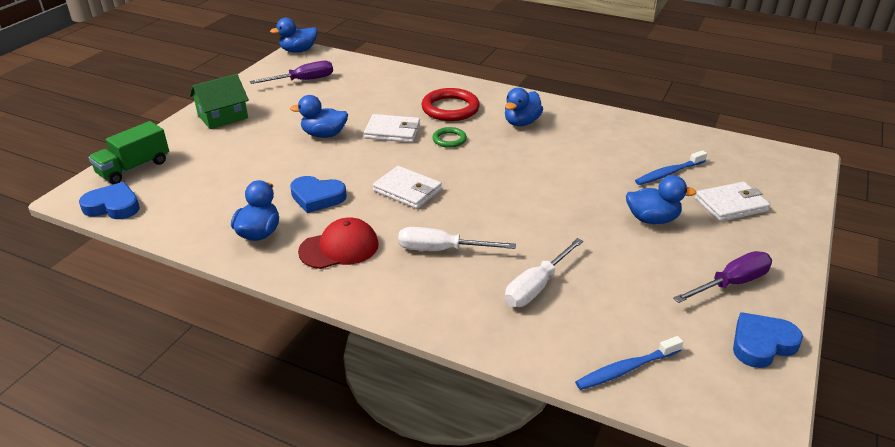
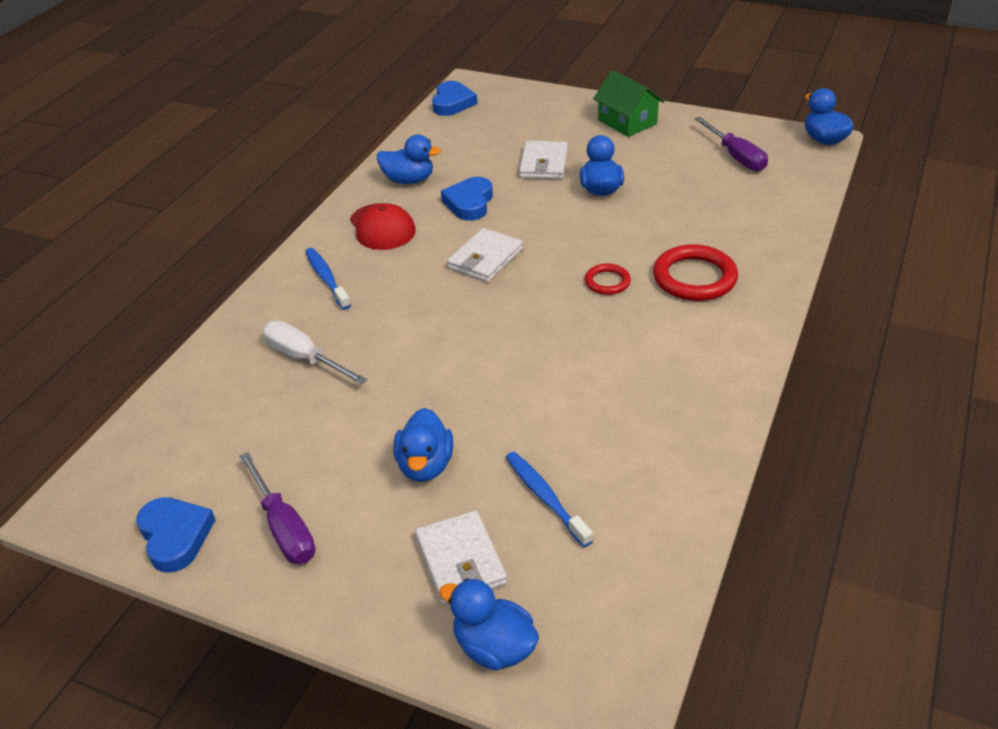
camera: 90 degrees right, 5 degrees up
(134, 168) = (516, 98): green truck -> none
(392, 131) = (618, 236): white wallet -> white wallet (543, 164)
(441, 250) = (373, 290): white screwdriver -> none
(449, 139) = (607, 282): green ring -> red ring
(521, 122) = (670, 345): blue duck -> blue duck (494, 647)
(627, 369) = (170, 419): blue toothbrush -> blue toothbrush (327, 279)

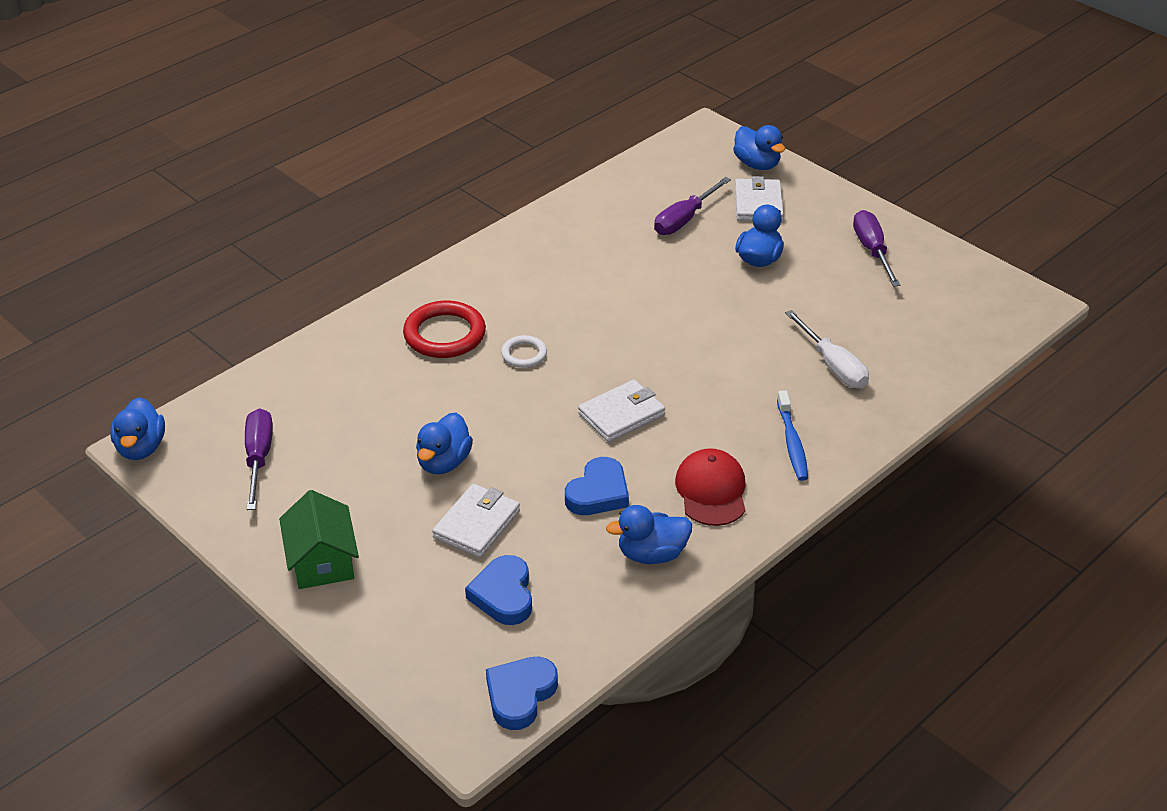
camera: 160 degrees left, 0 degrees up
(175, 536) = (951, 265): blue heart -> blue heart (503, 595)
(409, 180) = (652, 554): blue duck -> blue duck turned 45 degrees counterclockwise
(546, 498) = (684, 219): blue toothbrush -> purple screwdriver
(607, 282) = (524, 354): red ring -> white ring

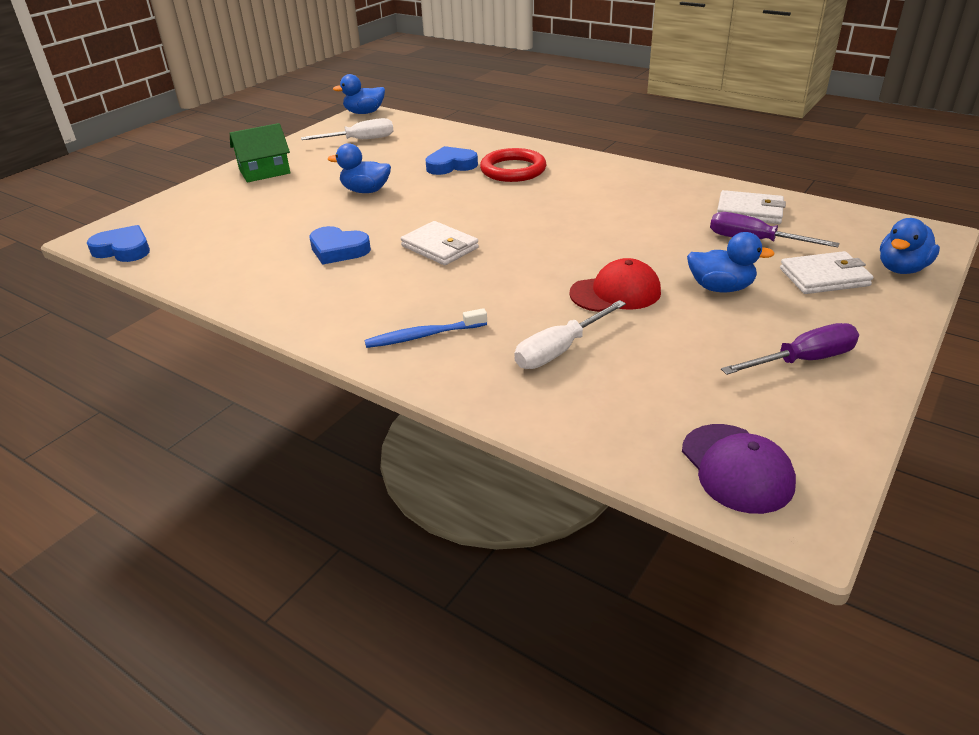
camera: 80 degrees right, 5 degrees down
(258, 458) = (360, 140): purple screwdriver -> white screwdriver
(477, 524) = (300, 211): white wallet -> white wallet (749, 211)
(503, 595) = (225, 230): blue heart -> blue heart (451, 165)
(524, 354) = (502, 199): white ring -> none
(652, 554) = (265, 281): blue duck -> none
(711, 491) = (346, 299): red cap -> red cap (615, 292)
(986, 314) = (736, 468): none -> purple cap

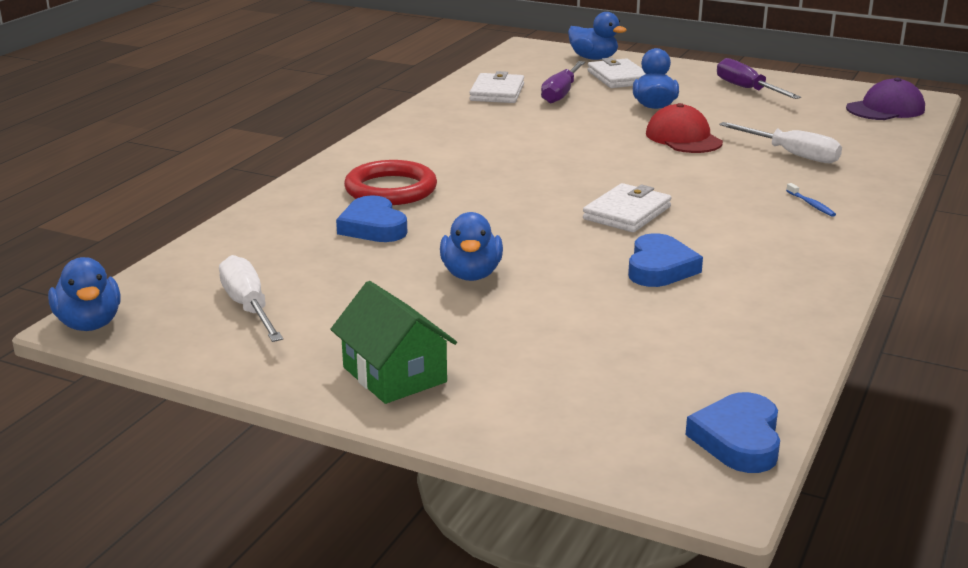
camera: 100 degrees left, 10 degrees down
(424, 336) = (811, 204): blue toothbrush -> blue toothbrush, size x0.57

